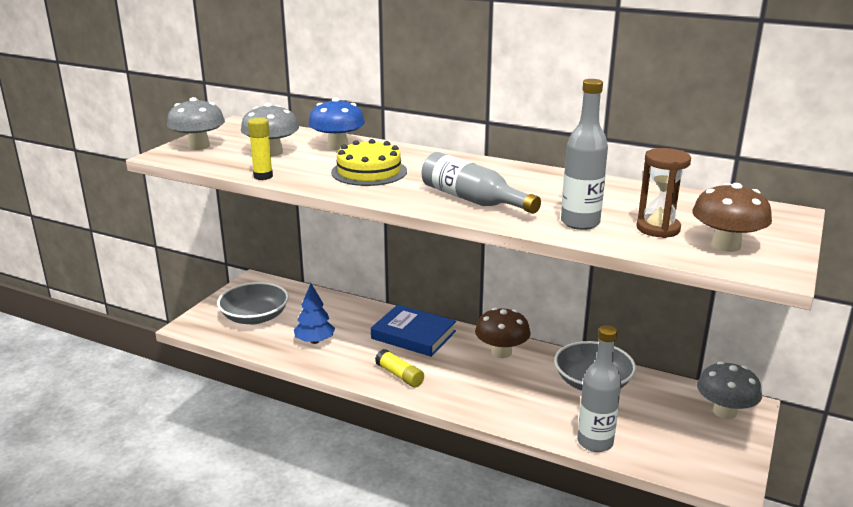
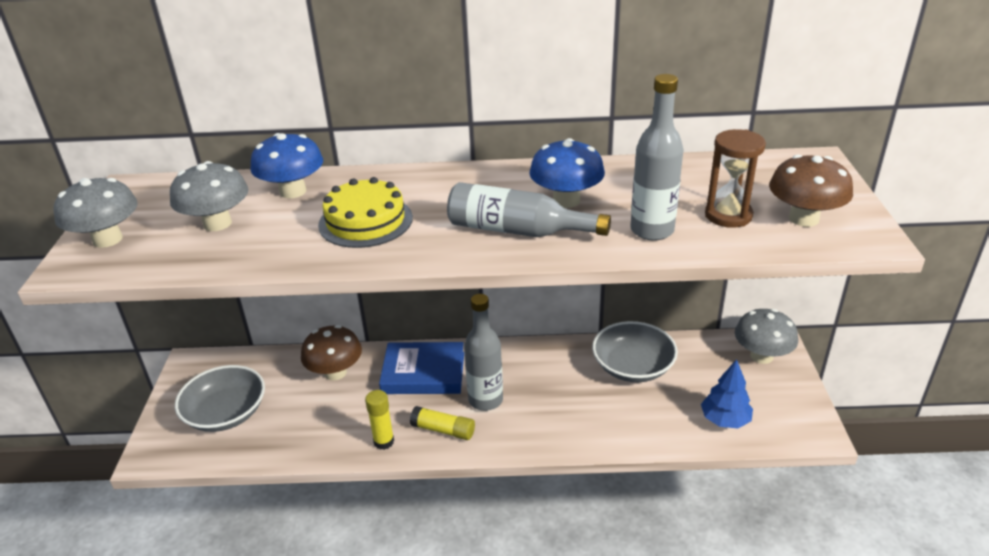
camera: 25 degrees left, 10 degrees up
(263, 176) = (240, 266): yellow glue stick -> yellow glue stick (384, 441)
(315, 341) = (320, 420): blue tree -> blue tree (725, 420)
(501, 352) = (526, 362): brown mushroom -> brown mushroom (335, 372)
(531, 192) = (566, 200): none -> blue mushroom
(595, 442) = (679, 435): grey bottle -> grey bottle (485, 400)

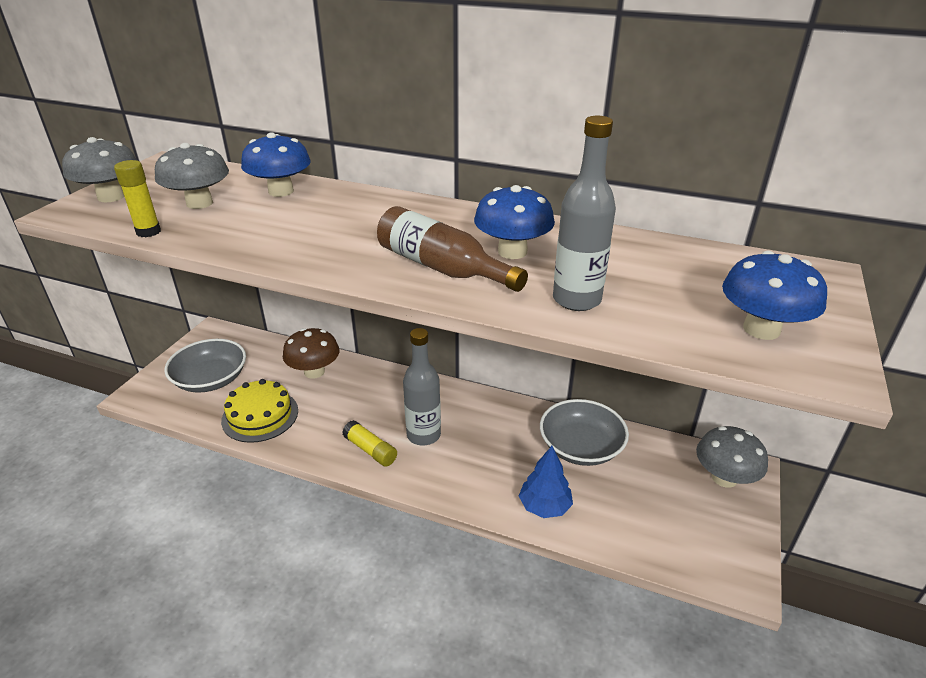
camera: 20 degrees right, 0 degrees up
(365, 221) = (315, 228): yellow cake -> yellow cake (260, 415)
(384, 441) = (314, 444): yellow glue stick -> yellow glue stick (148, 232)
(423, 373) = (385, 394): blue book -> none
(517, 230) = (441, 268): grey bottle -> brown bottle
(725, 420) = (647, 531): blue tree -> blue tree (544, 506)
(728, 215) = (673, 305): brown hourglass -> none
(803, 218) = (761, 329): brown mushroom -> blue mushroom

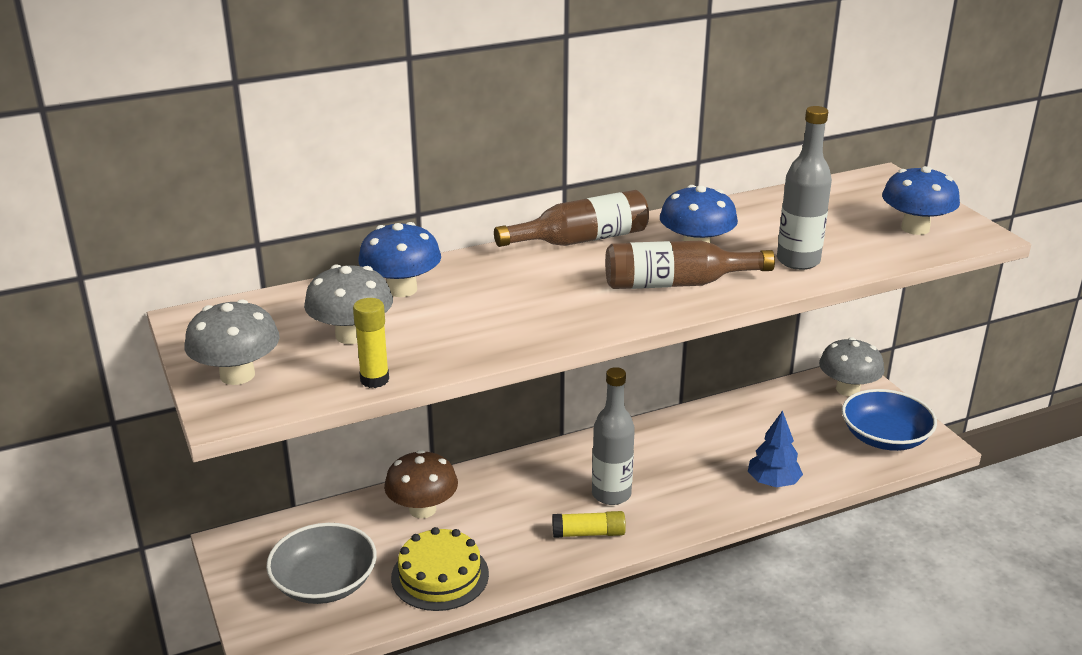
camera: 45 degrees left, 5 degrees down
(446, 210) = (581, 240): none -> brown bottle
(581, 447) = (735, 427): grey bowl -> none
(699, 538) = (884, 437): none -> blue bowl

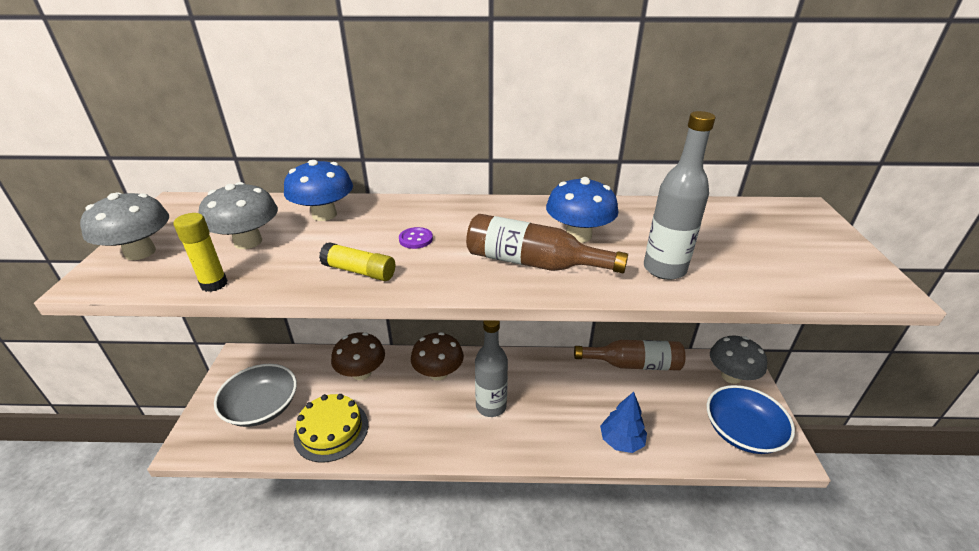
camera: 25 degrees right, 5 degrees up
(521, 481) = (438, 373): none -> brown mushroom
(536, 290) = (416, 239): none -> purple button
(581, 240) = (492, 206): brown bottle -> brown bottle (633, 364)
(588, 533) = (452, 434): yellow glue stick -> yellow glue stick (359, 271)
(915, 228) = (810, 264): blue mushroom -> none

